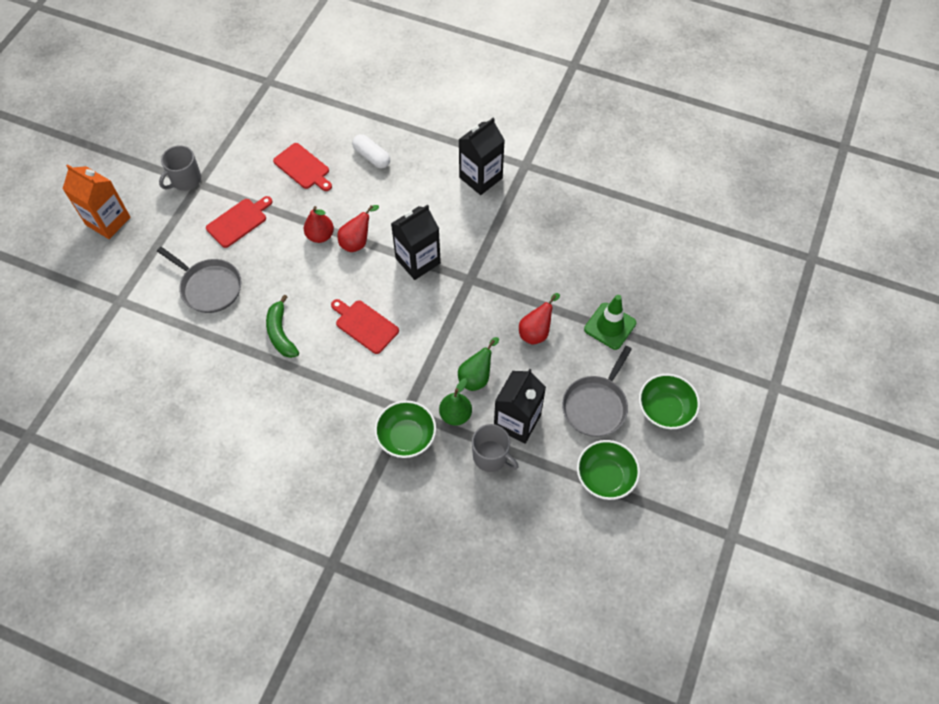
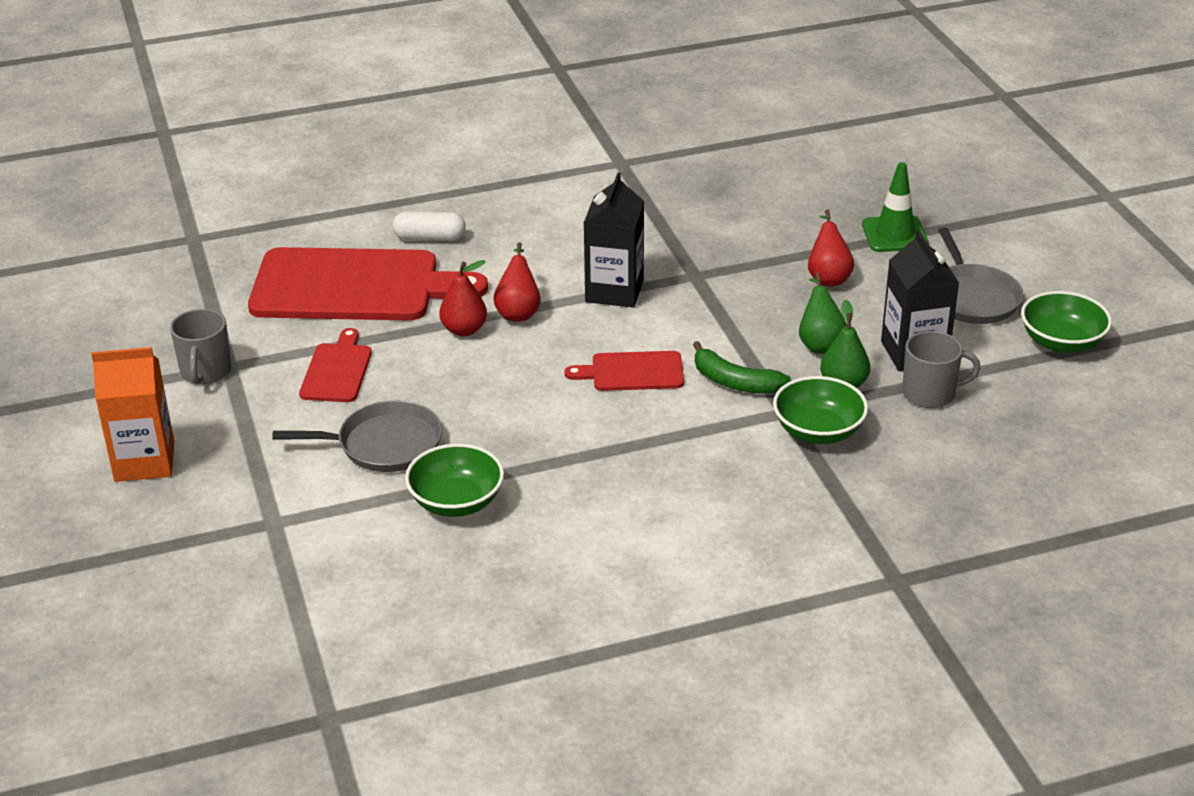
camera: 40 degrees left, 25 degrees down
(281, 333) = (540, 432): green banana -> green banana (735, 382)
(303, 167) = (354, 286): red cutting board -> red cutting board, size x2.10
(480, 178) = (586, 195): black carton -> none
(665, 409) = (1039, 264): green bowl -> green bowl (456, 502)

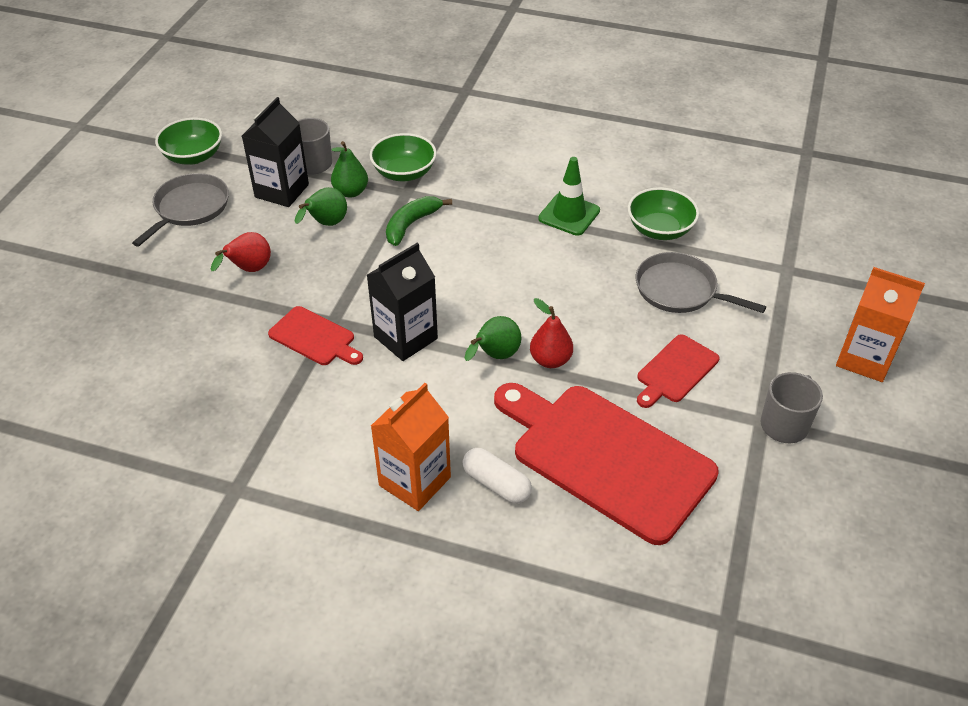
camera: 145 degrees left, 10 degrees up
(495, 215) = (414, 481): none -> orange carton
(518, 312) = (495, 356): red pear -> green pear
(632, 372) = (466, 263): red cutting board -> red cutting board (314, 338)
(735, 382) = (411, 224): green banana -> green banana turned 120 degrees counterclockwise
(894, 234) = (152, 281): green traffic cone -> green traffic cone (569, 214)

